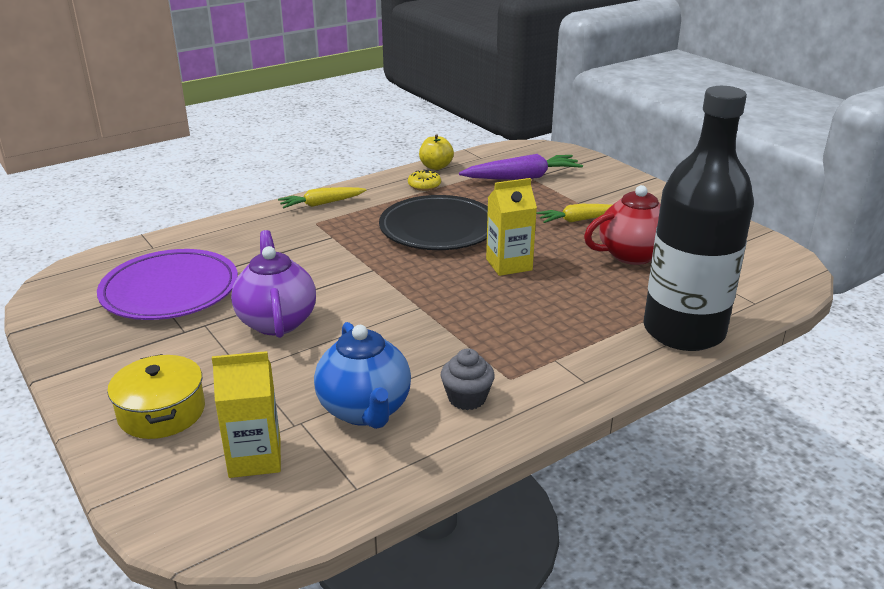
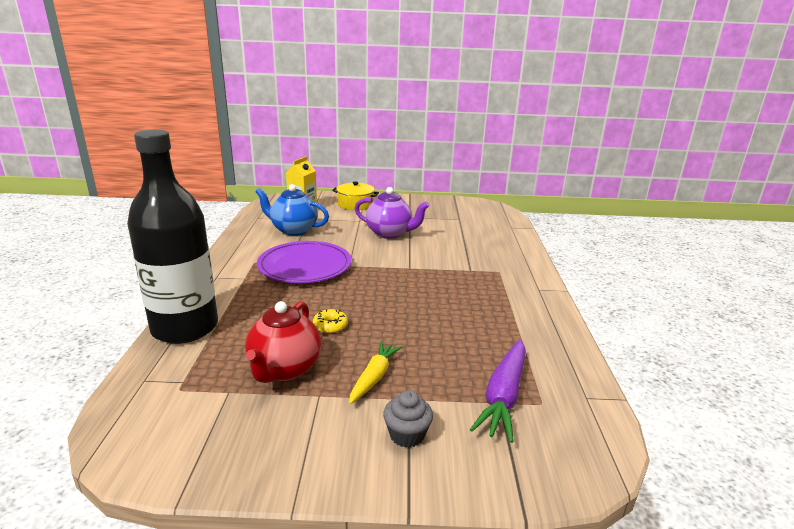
camera: 125 degrees right, 5 degrees down
(170, 290) = (454, 222): purple plate -> purple plate (305, 266)
(321, 204) = (530, 282): yellow carrot -> none
(424, 185) = (531, 333): yellow donut -> yellow donut (330, 326)
(436, 167) = (576, 357): yellow apple -> none
(438, 228) = (439, 307): black plate -> none
(467, 398) = (261, 249): grey cupcake -> grey cupcake (407, 435)
(509, 264) = (352, 309): yellow carton -> none

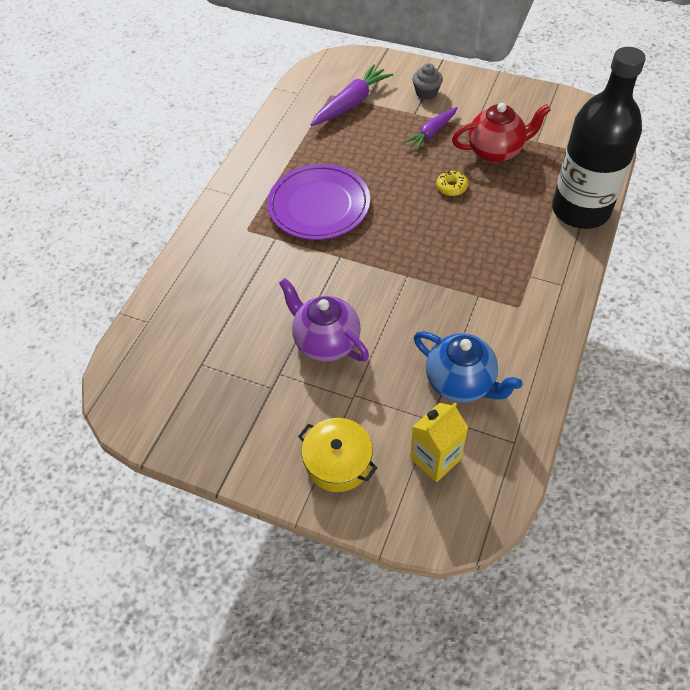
camera: 155 degrees left, 30 degrees up
(284, 369) = (496, 151): red teapot -> red teapot turned 45 degrees clockwise
(305, 266) = (459, 285): purple plate -> purple plate (319, 205)
(374, 377) = (431, 133): yellow carrot -> purple carrot

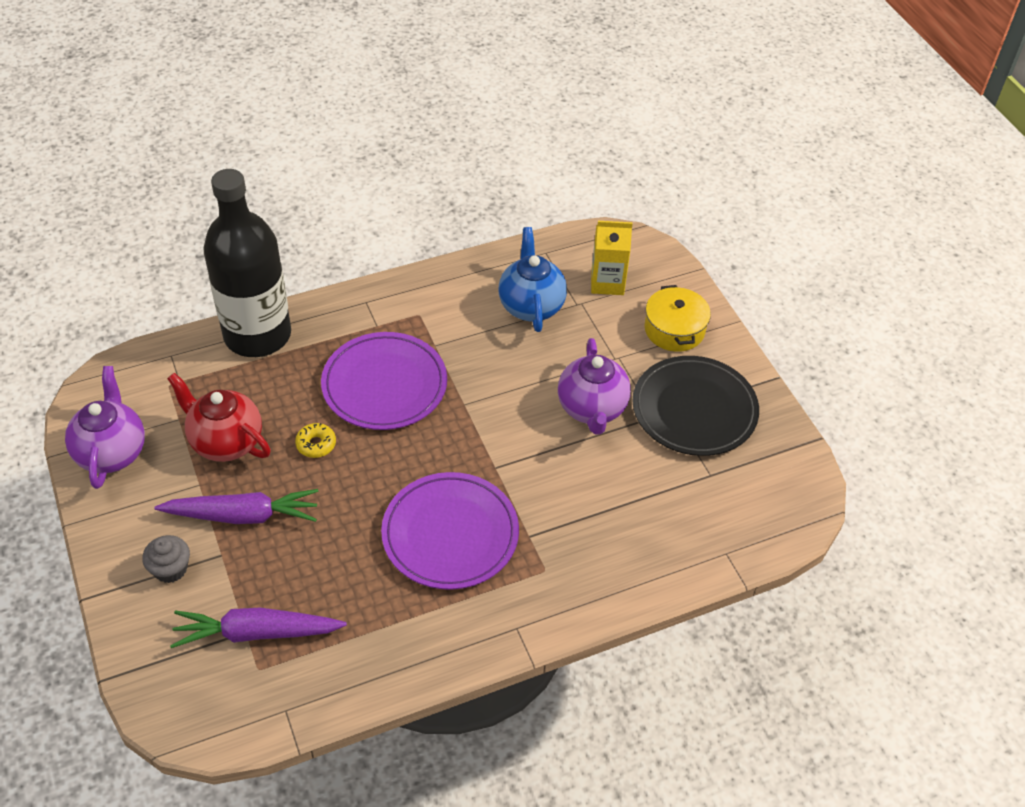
camera: 140 degrees left, 5 degrees down
(256, 403) = (694, 410): none -> black plate
(431, 133) = (243, 515): purple carrot -> purple carrot, size x1.50
(467, 246) = (384, 385): none -> purple plate
(536, 105) = (112, 452): none -> purple teapot

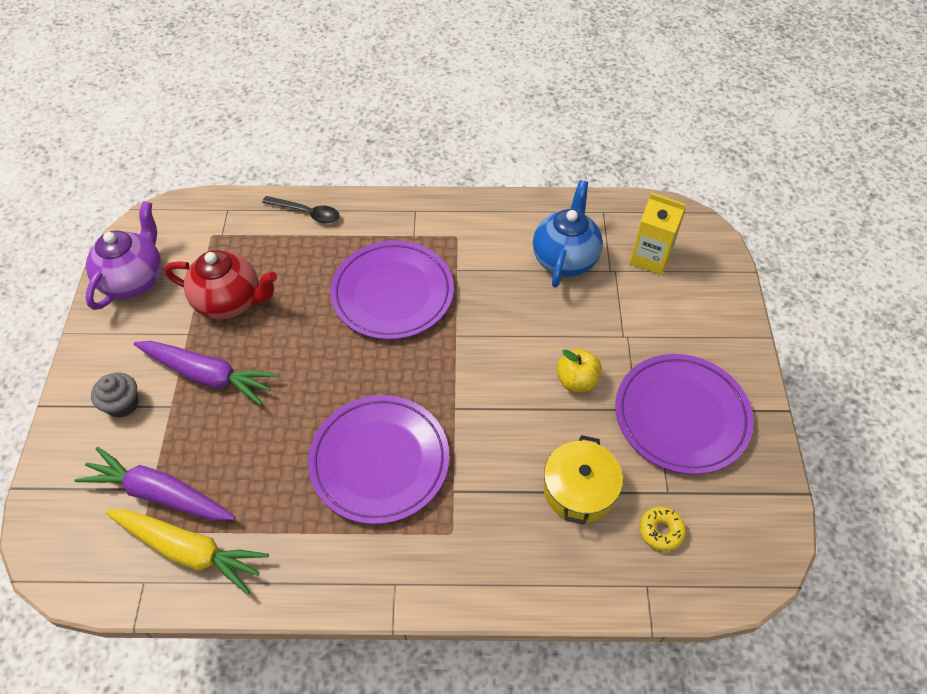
camera: 25 degrees right, 5 degrees up
(226, 442) = (230, 302): red teapot -> red teapot turned 135 degrees clockwise
(257, 335) = (307, 213): black bottle -> black spoon
(314, 669) = (189, 551): none -> yellow carrot
(316, 444) = (304, 330): yellow donut -> yellow donut (661, 531)
(592, 409) = (576, 380): purple teapot -> yellow apple
(674, 329) = (697, 325): yellow pot -> yellow pot (579, 489)
(694, 410) = (681, 416): black plate -> purple plate

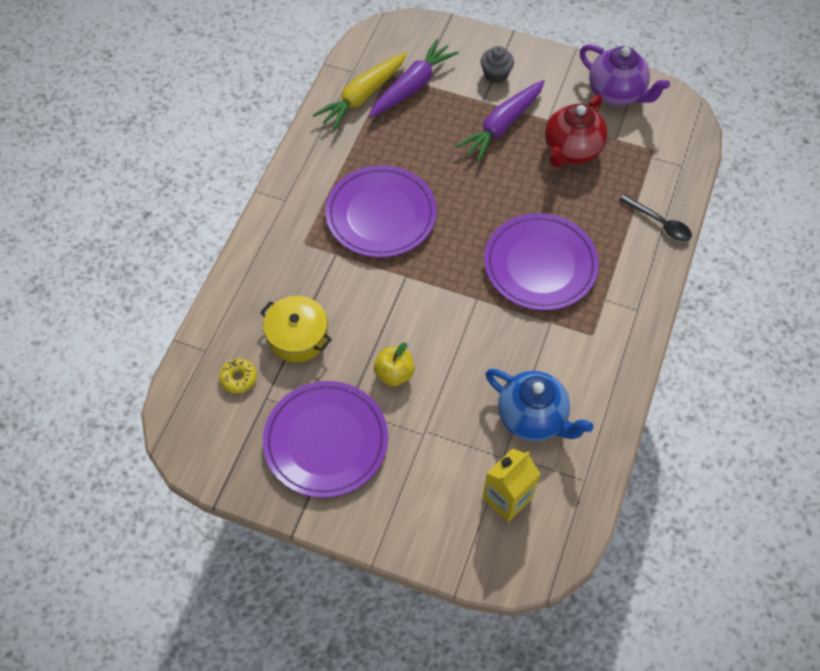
camera: 110 degrees right, 5 degrees up
(307, 213) = (659, 223): black spoon -> black spoon turned 90 degrees counterclockwise

